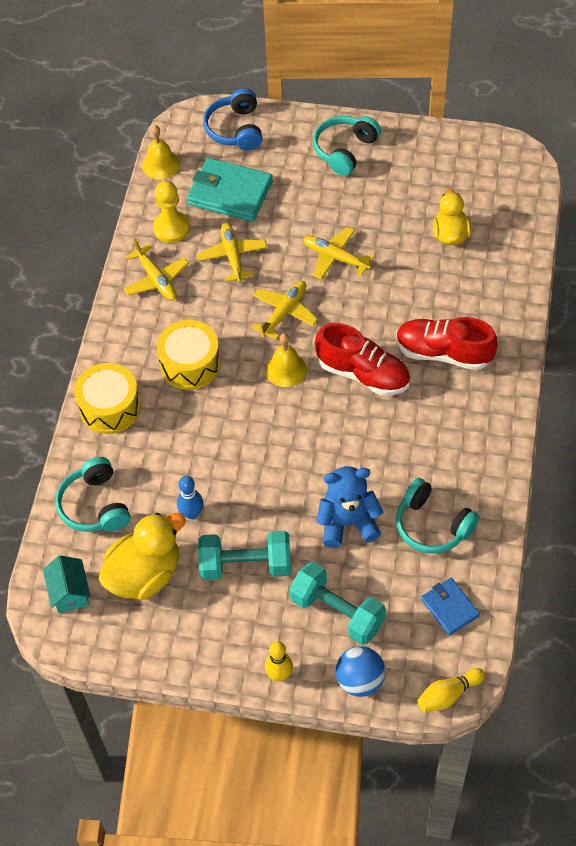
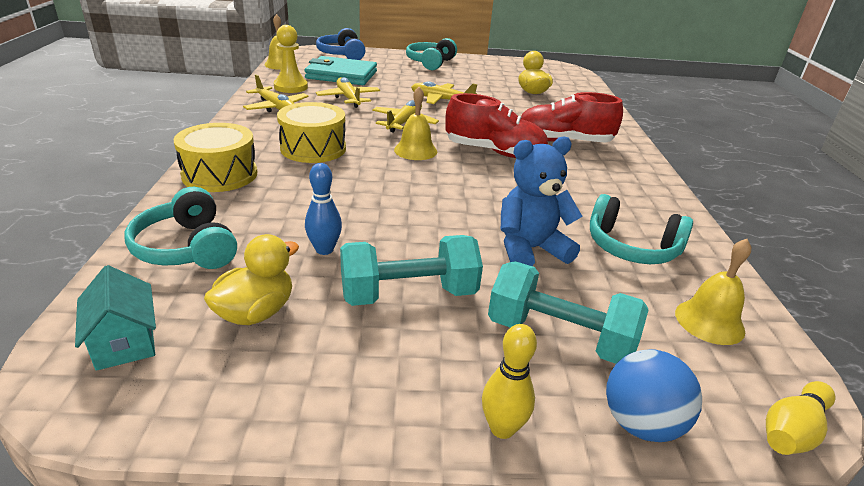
camera: 15 degrees left, 25 degrees down
(145, 574) = (256, 312): yellow duck -> yellow duck, size x0.65
(449, 608) = (709, 321): blue wallet -> yellow bell

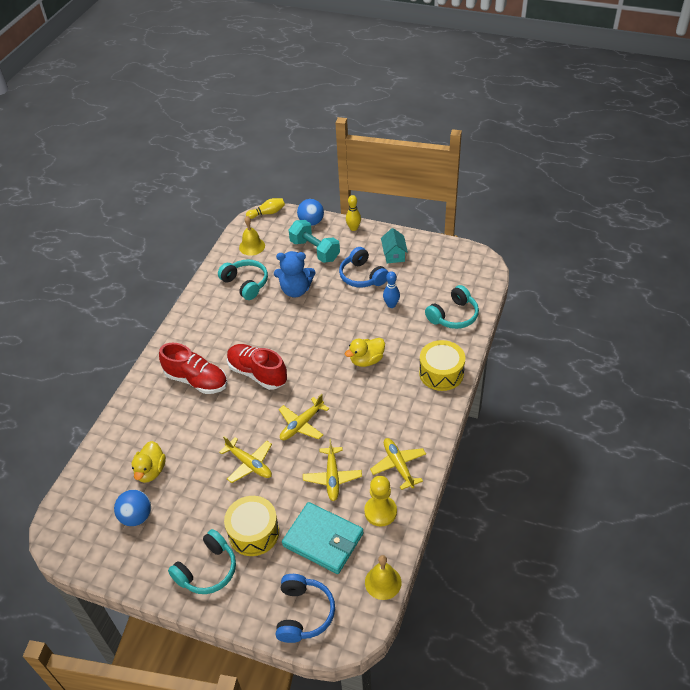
camera: 155 degrees left, 15 degrees up
(125, 341) = (470, 274): turquoise house -> turquoise house (394, 255)
(187, 248) = (453, 316): turquoise headphones -> turquoise headphones turned 60 degrees clockwise
(256, 312) = (424, 278): yellow duck -> yellow duck (366, 360)
(313, 148) = (380, 395): yellow drum -> yellow drum (253, 532)
(409, 294) = (362, 276): turquoise dumbbell -> blue headphones
(415, 150) = (311, 383): yellow bell -> none
(514, 76) = (136, 517): none -> blue ball

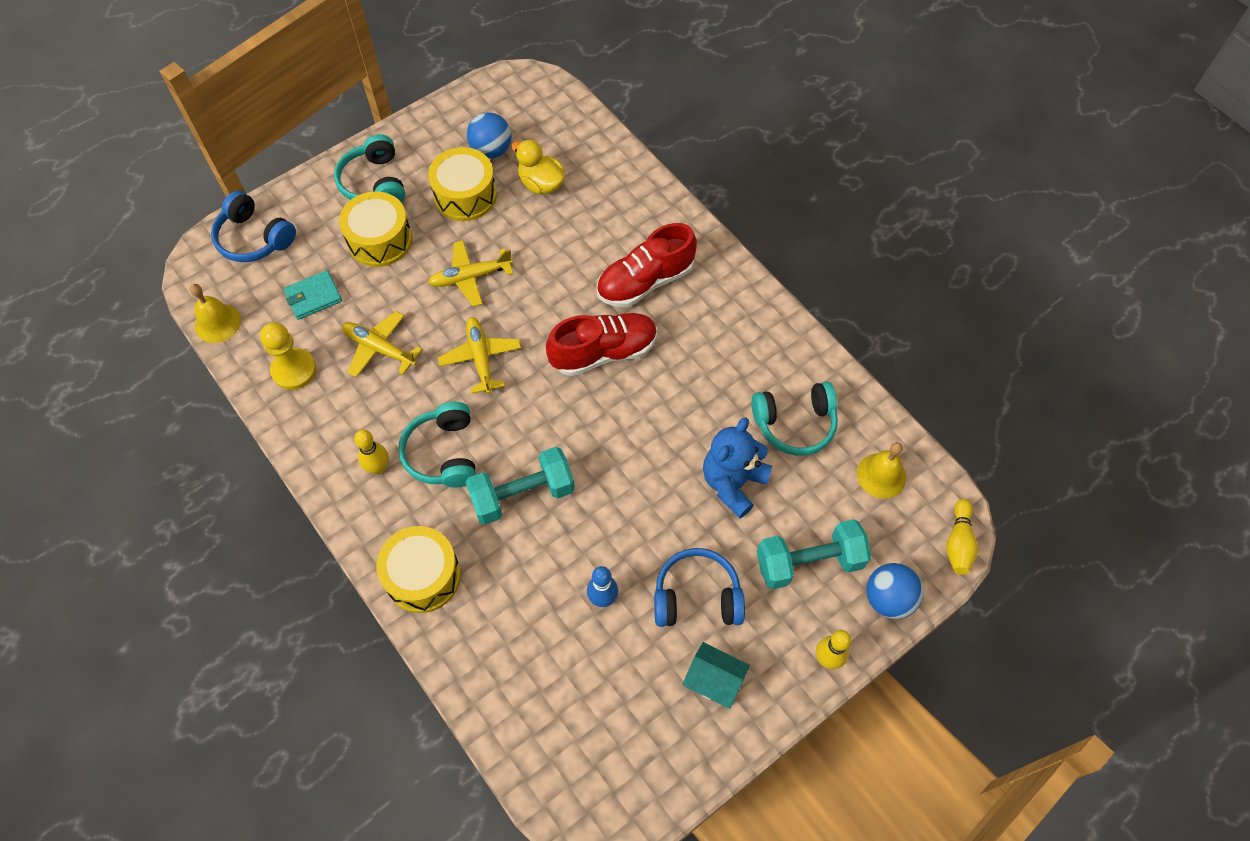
camera: 120 degrees right, 15 degrees up
(186, 507) = (465, 195): none -> yellow drum
(323, 539) = (313, 297): turquoise wallet -> turquoise wallet, size x0.57
(366, 360) = (522, 495): yellow duck -> turquoise dumbbell
(398, 465) = (333, 426): yellow plane -> none
(403, 428) = (378, 468): none -> yellow bowling pin
(453, 316) = (512, 675): turquoise headphones -> turquoise headphones (443, 453)

